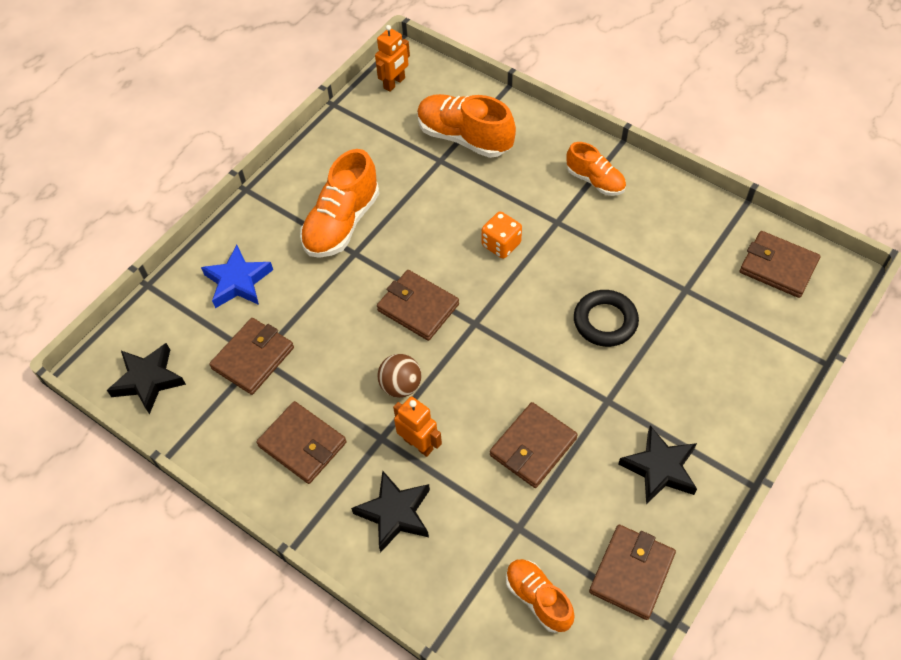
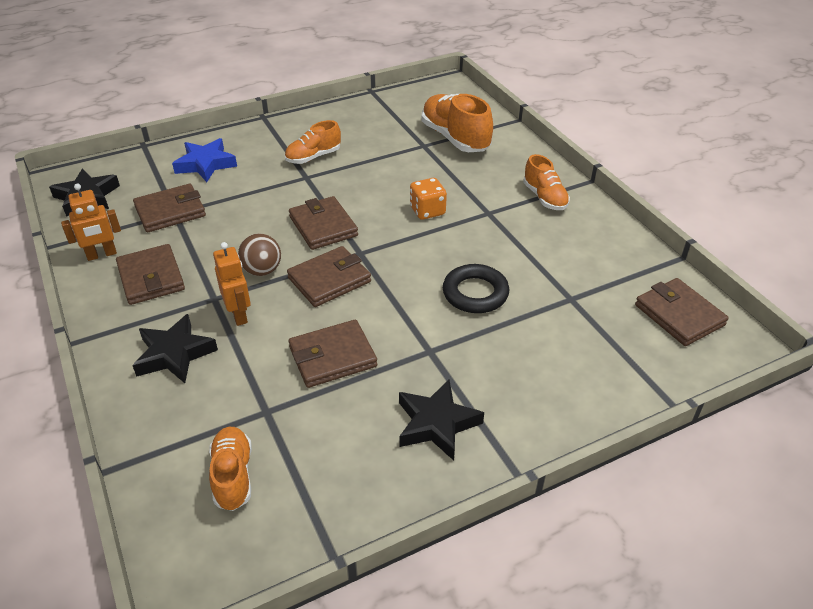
camera: 25 degrees right, 15 degrees down
(342, 223) = (313, 157): orange shoe -> orange shoe, size x0.61
(394, 83) = (428, 93): orange robot -> orange robot (102, 255)
(631, 573) = (338, 498): brown wallet -> brown wallet (329, 280)

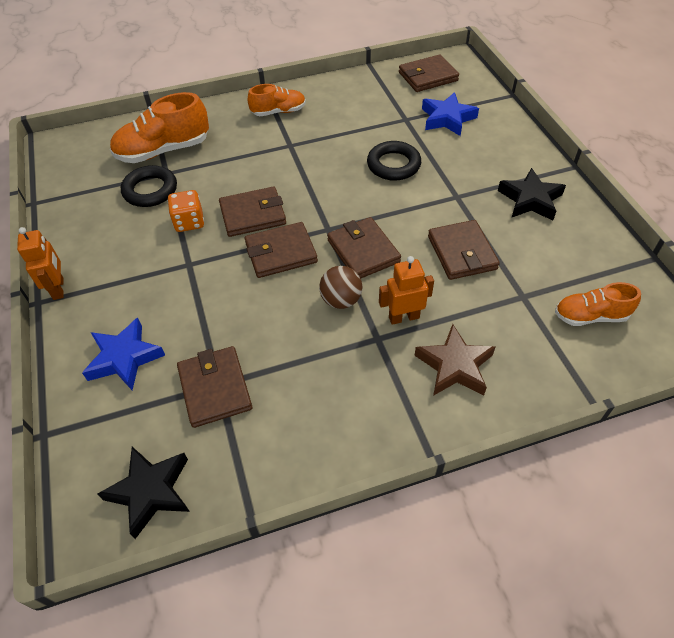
camera: 80 degrees left, 10 degrees up
(102, 255) = (284, 454): orange robot -> orange robot (59, 288)
(151, 278) = (336, 397): brown wallet -> brown wallet (253, 215)
(174, 354) = (455, 366): black star -> brown star
(313, 157) = (151, 257): orange shoe -> none
(397, 141) = (150, 190): none -> black ring
(427, 211) = (277, 180): orange dice -> orange dice (189, 222)
(587, 338) = (447, 118): none -> blue star

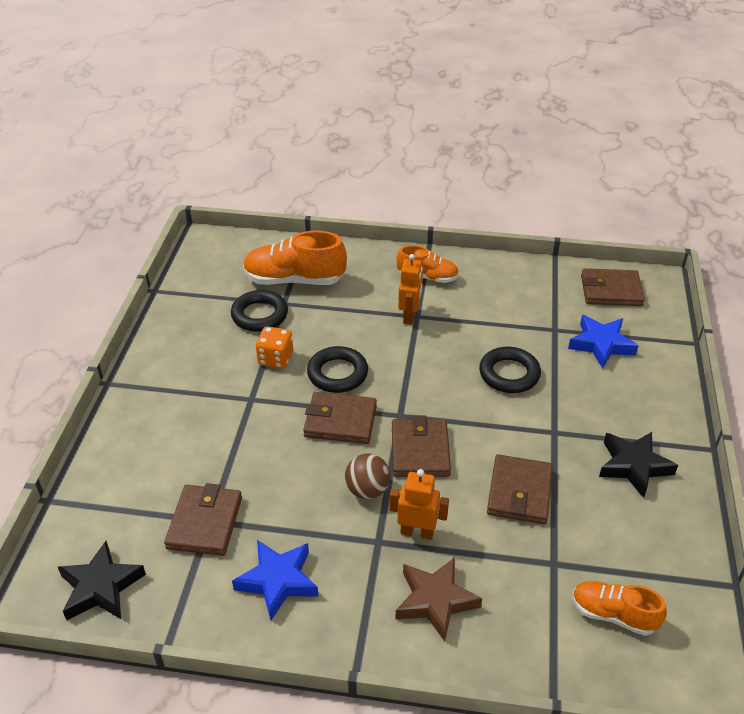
camera: 25 degrees right, 10 degrees down
(59, 288) = (131, 377): orange robot -> orange robot (410, 316)
(124, 358) = (147, 462): blue star -> blue star (278, 581)
(253, 215) = (337, 374): brown wallet -> black ring

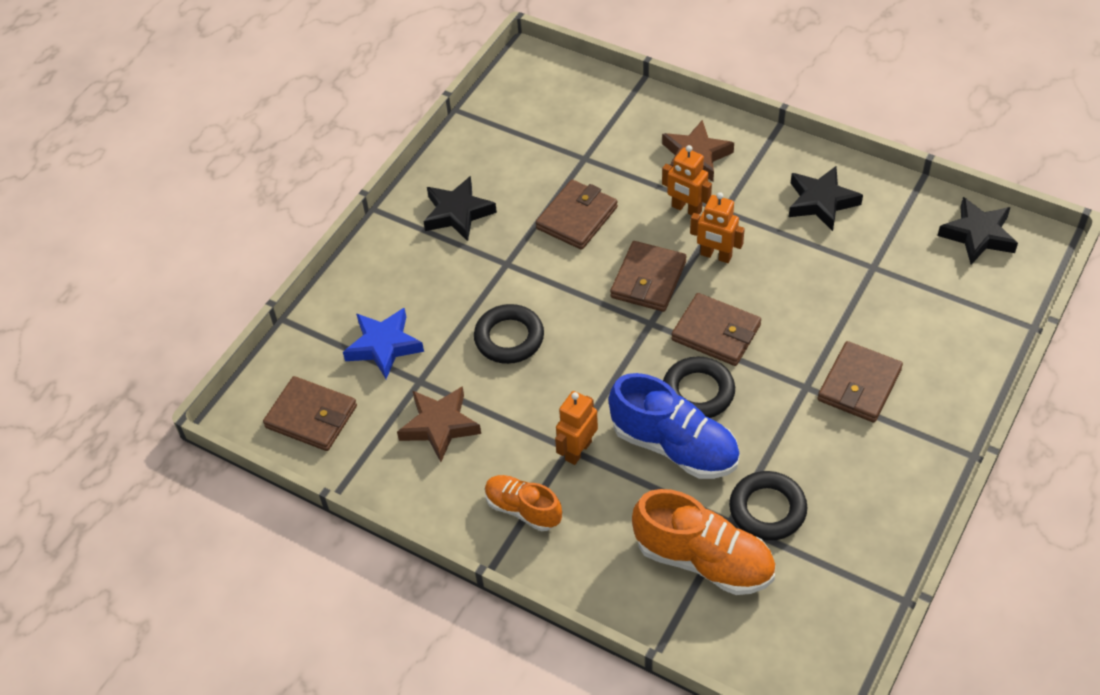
camera: 155 degrees left, 10 degrees up
(205, 523) = (878, 265): brown wallet -> brown wallet (859, 385)
(275, 359) = (764, 433): orange dice -> none
(278, 581) = (821, 202): blue star -> black star
(340, 335) = (674, 446): none -> blue shoe
(367, 490) = (716, 256): brown ball -> orange robot
(517, 307) = (440, 426): none -> brown star
(613, 614) = (563, 115): orange shoe -> none

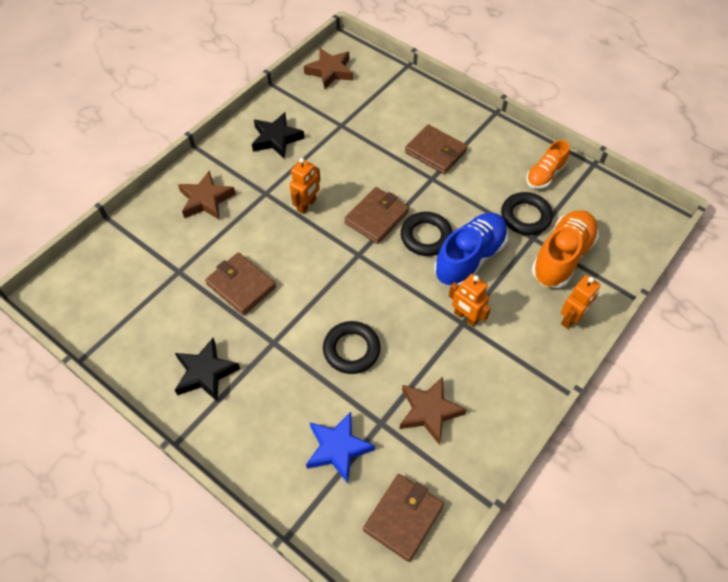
camera: 85 degrees left, 5 degrees up
(523, 509) = (513, 360): orange shoe -> orange shoe (545, 175)
(648, 279) = (317, 249): brown wallet -> none
(686, 209) = (256, 214): orange robot -> orange robot (571, 319)
(978, 235) = (330, 71): black star -> brown star

